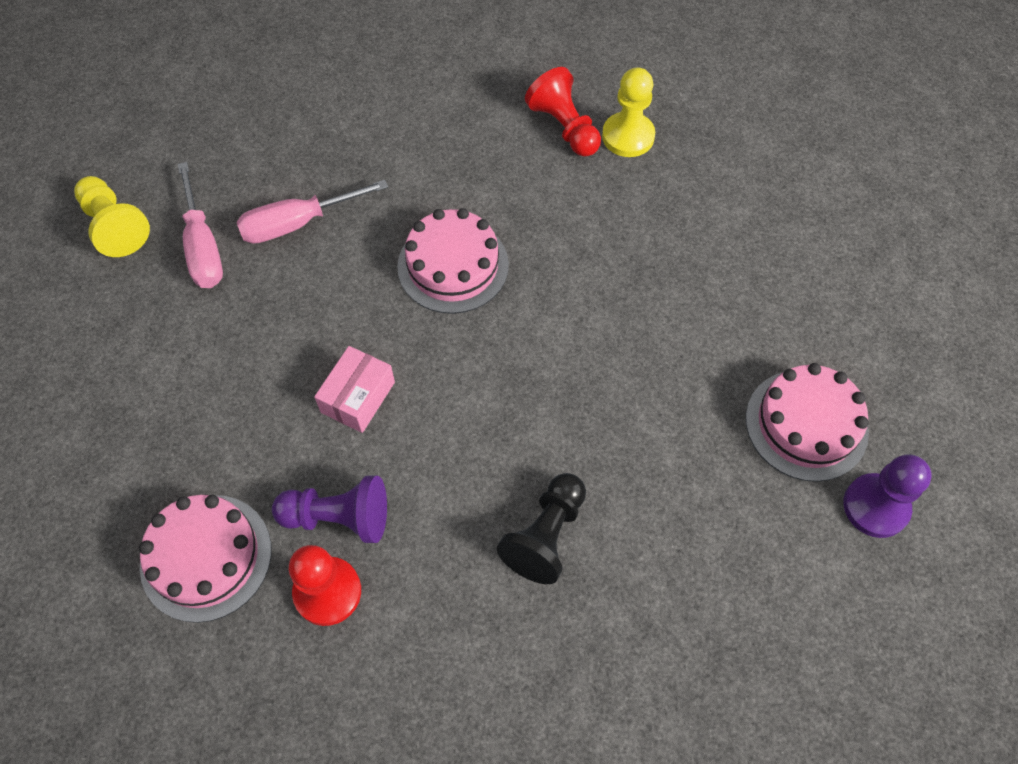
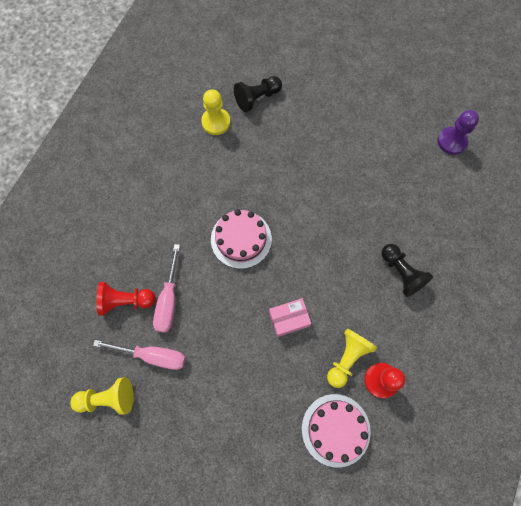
camera: 60 degrees left, 10 degrees up
(338, 517) = (347, 358): purple pawn -> yellow pawn
(358, 397) = (289, 319): pink box -> pink box turned 75 degrees counterclockwise
(564, 127) = (192, 146): red pawn -> red pawn (126, 301)
(713, 168) = (257, 98): none -> black pawn
(806, 424) = (404, 143): pink cake -> none

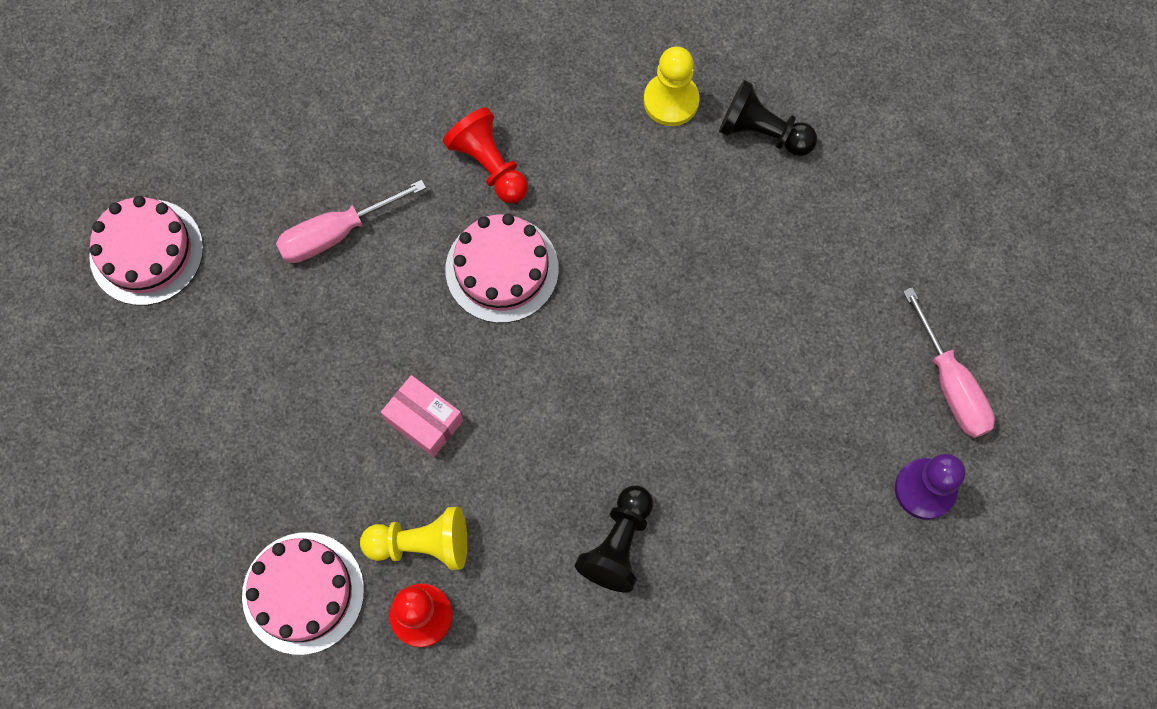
camera: 55 degrees right, 0 degrees up
(108, 398) = (146, 252): yellow pawn -> pink cake
(126, 301) = (295, 177): red pawn -> red pawn (489, 165)
(153, 355) = (243, 269): pink screwdriver -> pink screwdriver (951, 385)

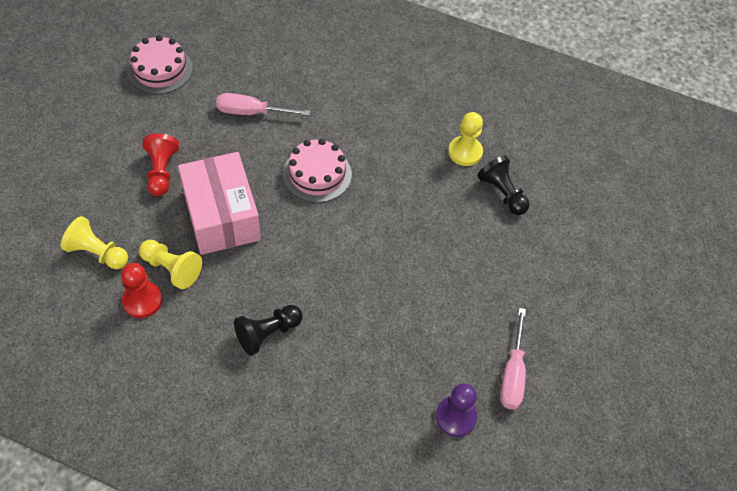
camera: 30 degrees right, 15 degrees down
(303, 593) = (97, 253): pink cake -> yellow pawn
(424, 420) = (221, 215): pink box -> pink box, size x2.07
(489, 165) = (349, 127): red pawn -> red pawn (161, 172)

